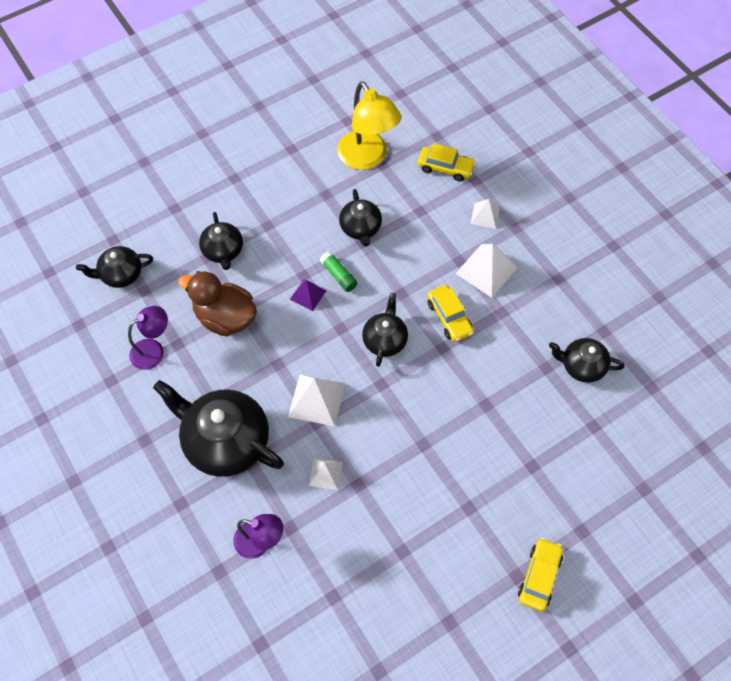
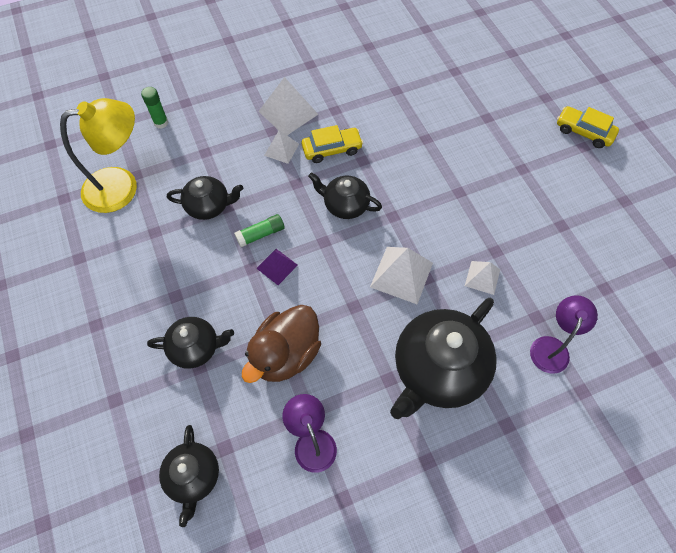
camera: 80 degrees left, 0 degrees up
(445, 168) = (161, 123): yellow car -> green glue stick
(485, 215) = (227, 102): white pyramid -> white pyramid (281, 149)
(582, 366) = (399, 66): black teapot -> none

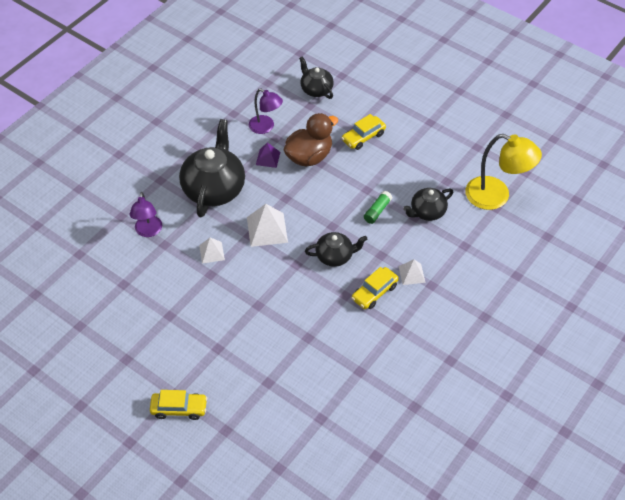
camera: 150 degrees right, 10 degrees down
(122, 186) = (496, 196): yellow lamp -> yellow lamp turned 105 degrees counterclockwise
(161, 123) = (517, 251): green glue stick -> none
(195, 348) = (363, 137): black teapot -> yellow car
(277, 266) = (351, 197): purple pyramid -> purple pyramid (268, 158)
(286, 354) = (309, 156): brown duck -> brown duck turned 45 degrees clockwise
(288, 112) = (431, 306): white pyramid -> none

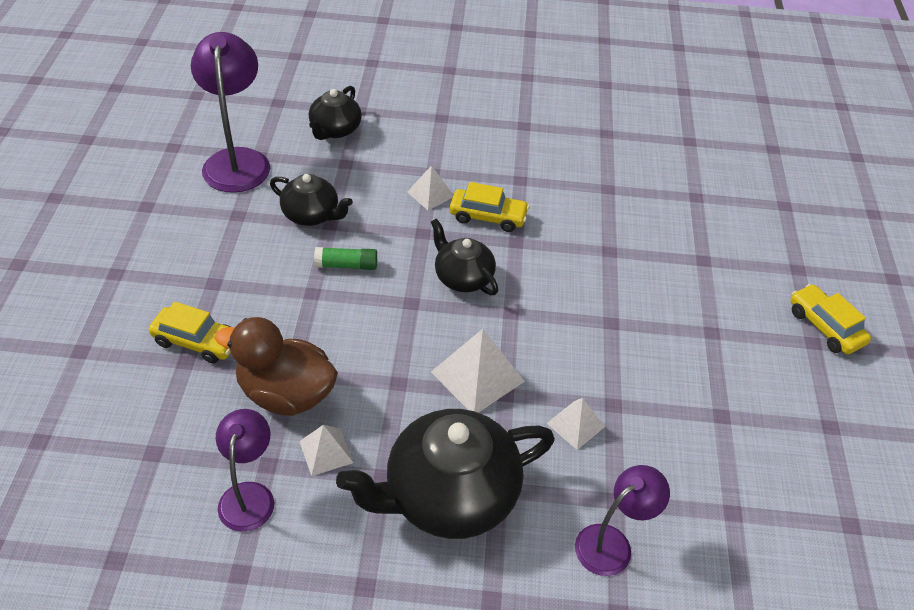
camera: 125 degrees left, 5 degrees down
(268, 158) = (326, 451): purple pyramid -> white pyramid
(316, 89) = (100, 463): black teapot -> black teapot (335, 130)
(496, 196) = (237, 160): yellow lamp -> purple lamp

